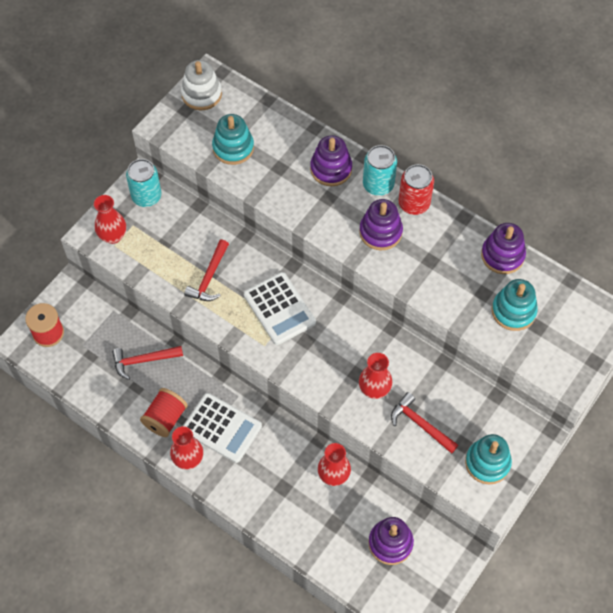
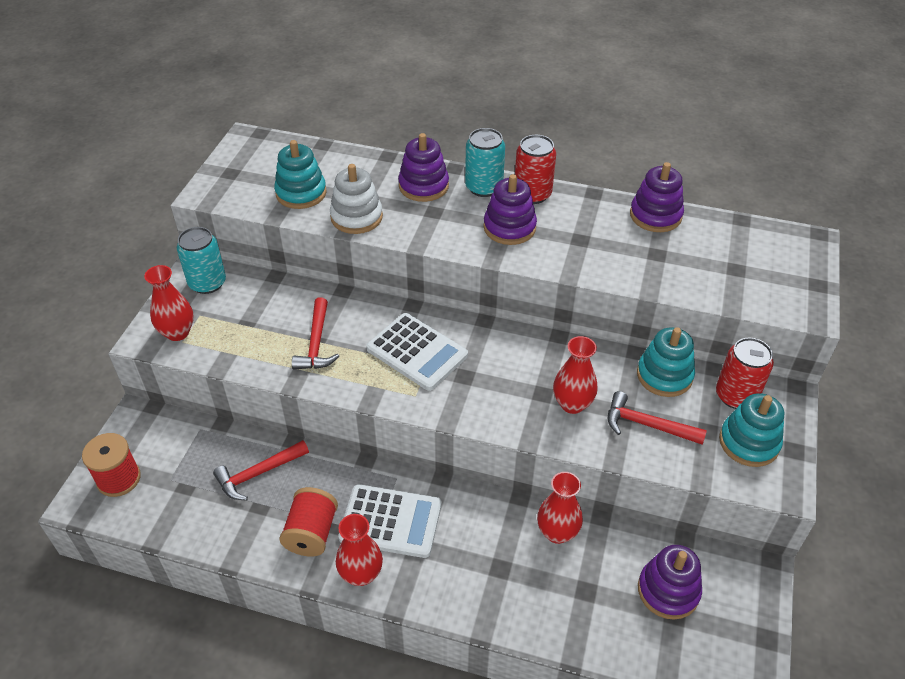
camera: 20 degrees left, 15 degrees down
(201, 94) = (244, 155): white stacking toy -> white stacking toy (356, 217)
(499, 423) = (736, 396): none -> red can
(513, 311) = (700, 262): turquoise stacking toy -> turquoise stacking toy (664, 375)

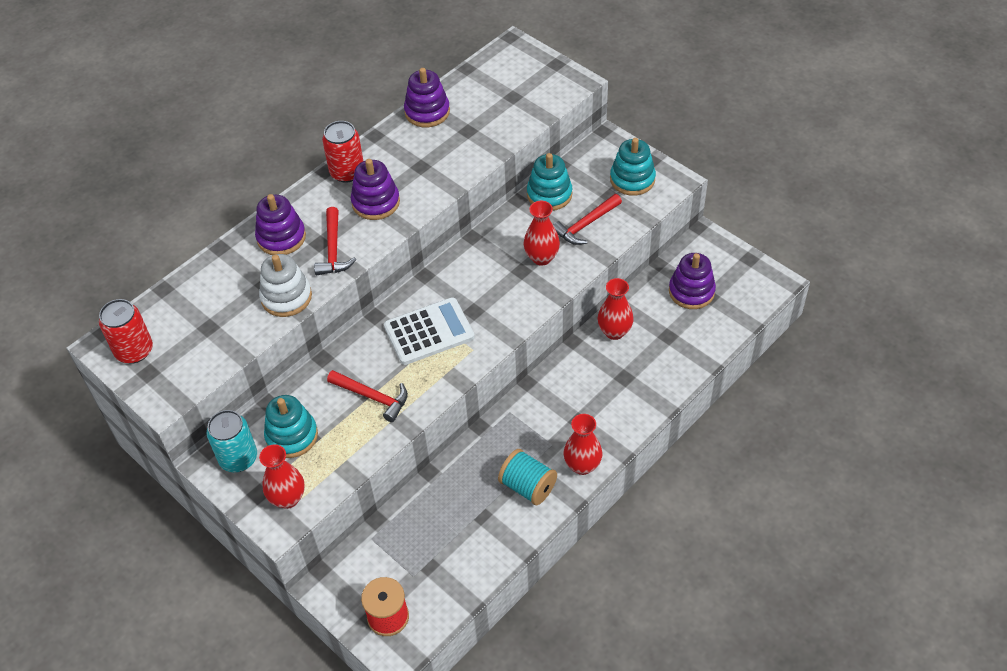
camera: 60 degrees left, 5 degrees up
(258, 474) = (447, 507): red hammer -> red hammer (333, 250)
(301, 193) = (222, 326): turquoise stacking toy -> turquoise stacking toy (292, 436)
(311, 533) = (528, 486): red spool -> turquoise spool
(390, 521) = (547, 430): white calculator -> none
(484, 187) = (314, 199): turquoise can -> none
(736, 396) = (591, 166): red can -> red can (134, 350)

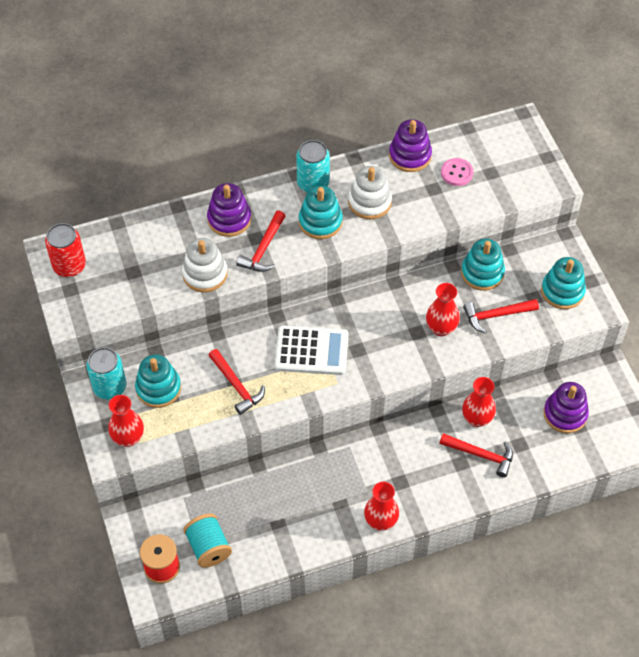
camera: 25 degrees right, 5 degrees up
(347, 172) = (313, 183): red can -> turquoise can
(376, 202) = (320, 222): purple stacking toy -> turquoise stacking toy
(413, 166) = (369, 202): none -> white stacking toy
(481, 109) = (457, 173): none -> pink button
(528, 486) = (327, 517): turquoise spool -> turquoise spool (208, 547)
(639, 361) = (481, 455): none -> red hammer

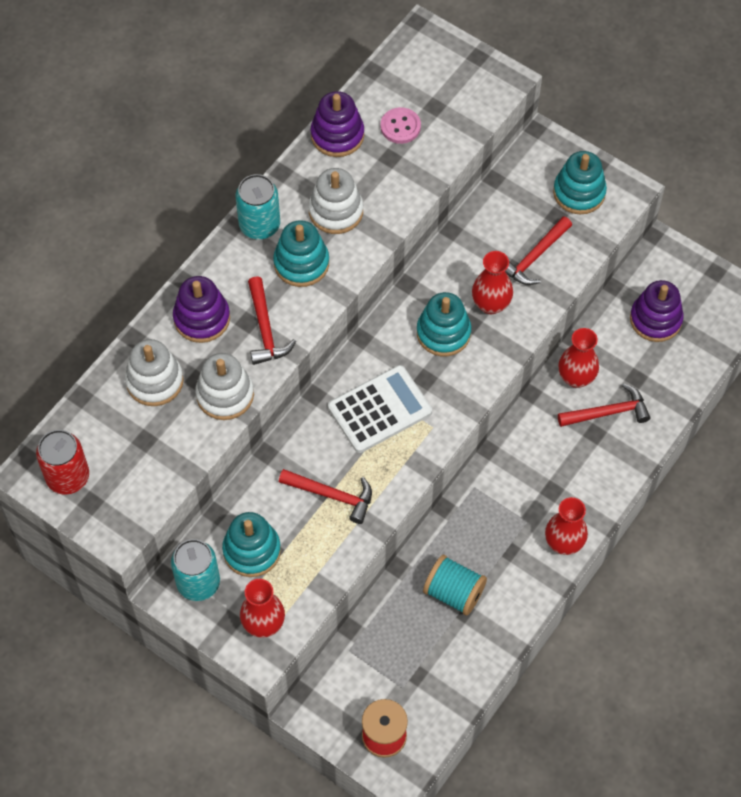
camera: 35 degrees left, 5 degrees up
(169, 240) = (154, 381): none -> white stacking toy
(208, 547) = (415, 683): turquoise spool -> turquoise spool (454, 592)
(482, 273) = (486, 220): turquoise stacking toy -> turquoise stacking toy (443, 333)

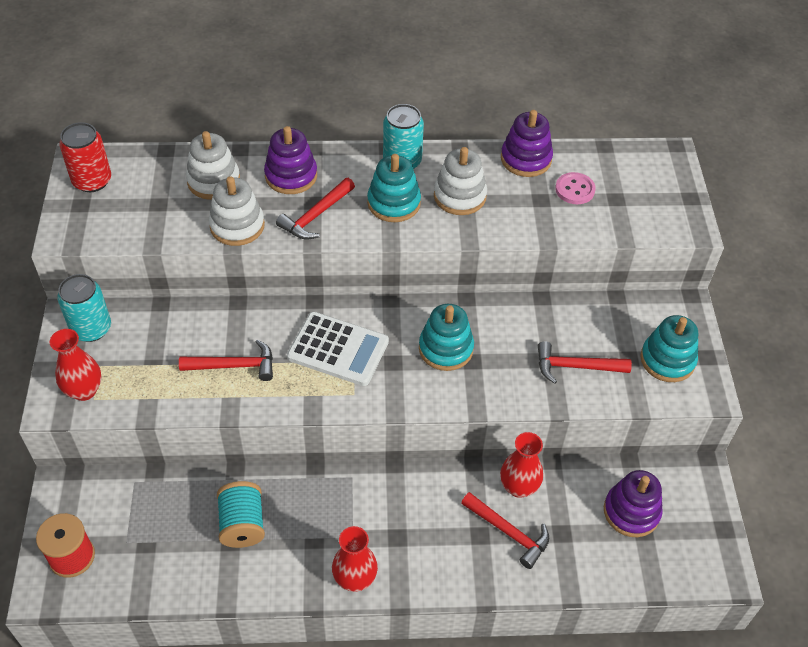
camera: 50 degrees right, 10 degrees down
(252, 550) = (144, 344): turquoise stacking toy -> none
(332, 495) = (234, 365): red hammer -> red hammer turned 75 degrees counterclockwise
(491, 304) = (502, 364): red vase -> none

